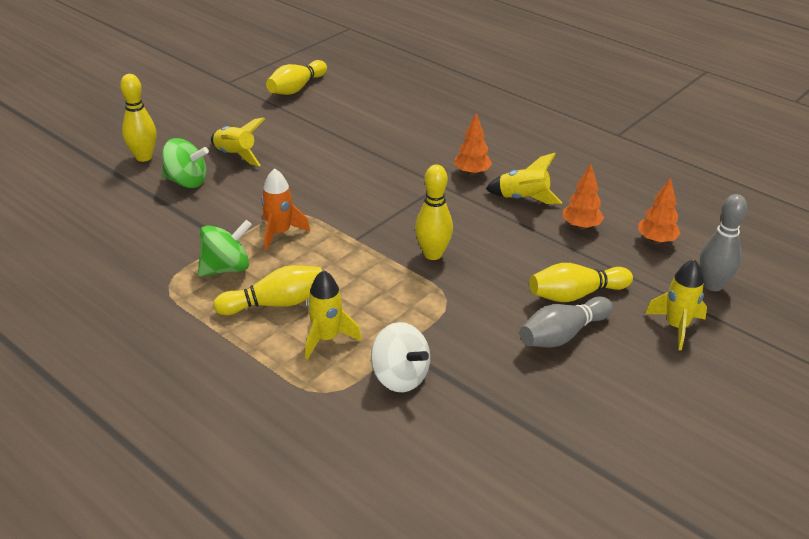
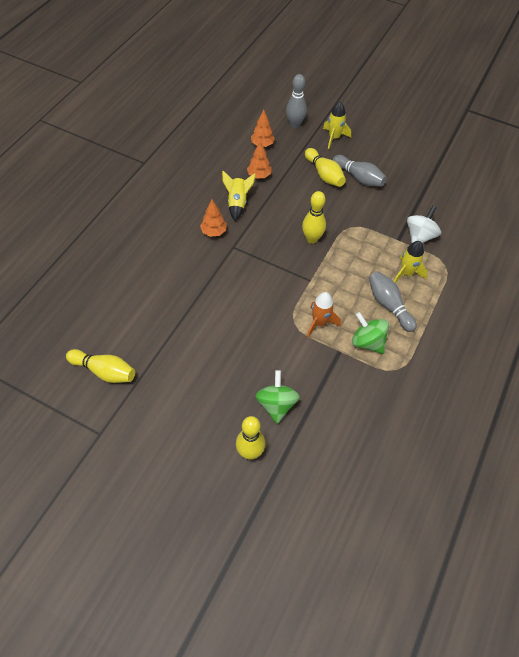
camera: 105 degrees left, 20 degrees up
(235, 155) = (229, 383): yellow rocket -> none
(275, 303) = (389, 305): yellow bowling pin -> grey bowling pin

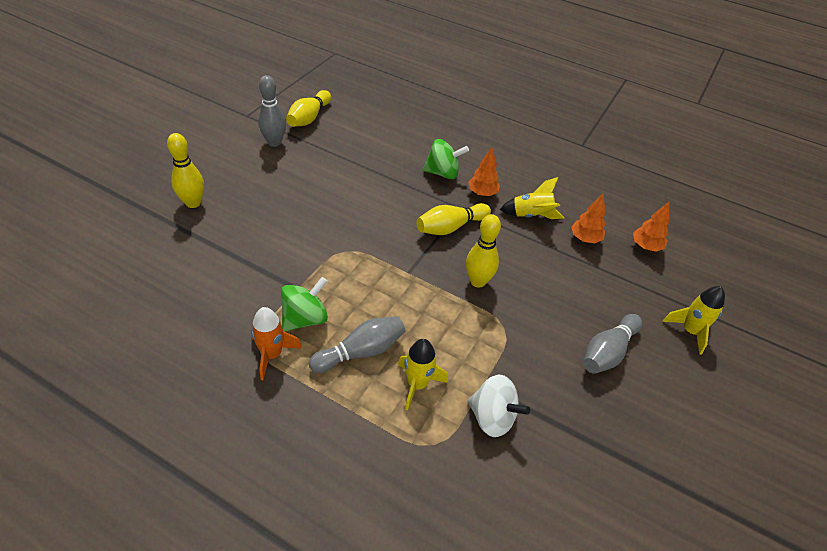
camera: 90 degrees right, 10 degrees down
(276, 404) = (241, 226): green spinning top -> green spinning top (442, 173)
(295, 124) = (702, 286): grey bowling pin -> grey bowling pin (274, 142)
(319, 323) = (341, 274): orange rocket -> orange rocket (272, 354)
(324, 174) = (604, 309): yellow bowling pin -> yellow bowling pin (450, 227)

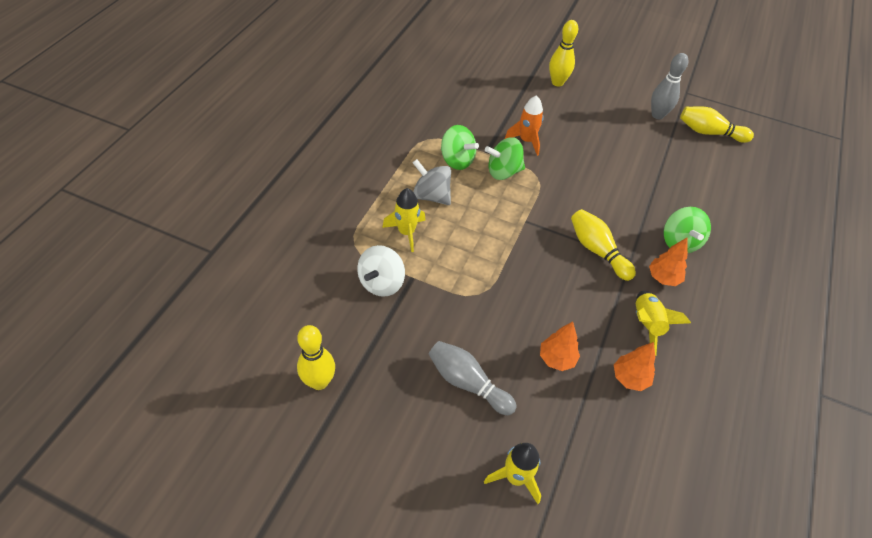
camera: 85 degrees right, 5 degrees up
(272, 354) = (420, 147): orange rocket -> orange rocket (526, 141)
(333, 278) = (503, 172): none -> green spinning top
(361, 352) = (431, 196): grey bowling pin -> grey spinning top
(478, 281) = (530, 273): yellow bowling pin -> yellow bowling pin (319, 382)
(646, 246) = (643, 449): orange tree -> orange tree (556, 359)

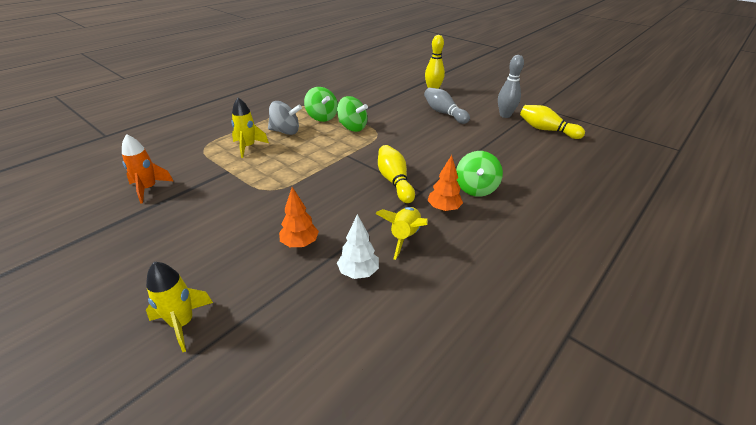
camera: 20 degrees right, 15 degrees down
(319, 382) = (93, 217): yellow bowling pin -> none
(381, 283) = (201, 170): white spinning top -> none
(431, 196) = (285, 131): grey spinning top -> grey spinning top turned 135 degrees clockwise
(467, 383) = (207, 243): grey bowling pin -> grey bowling pin (444, 113)
(503, 172) = (352, 127): green spinning top -> green spinning top turned 150 degrees counterclockwise
(526, 141) = (384, 115): orange rocket -> orange rocket (148, 189)
(630, 378) = (358, 272): orange tree -> white tree

